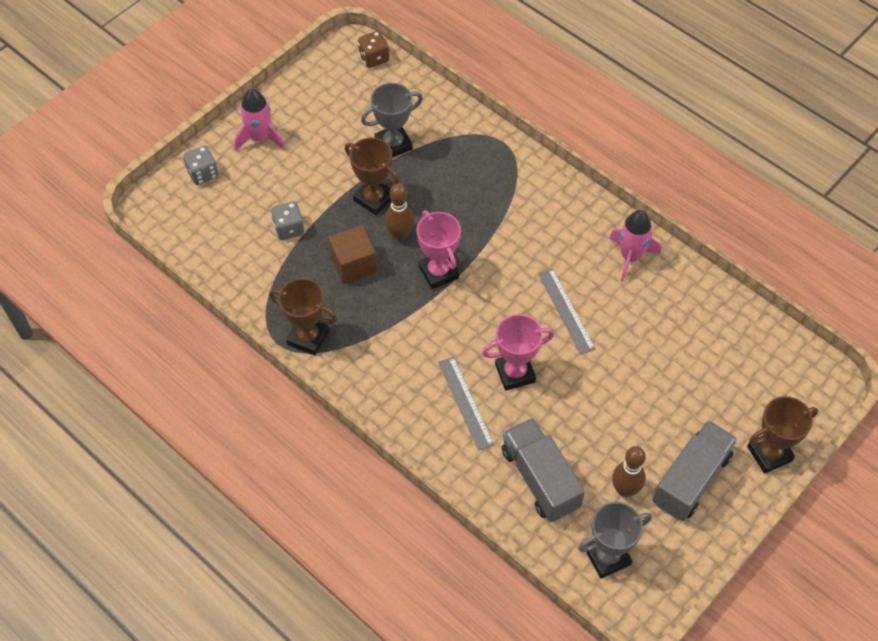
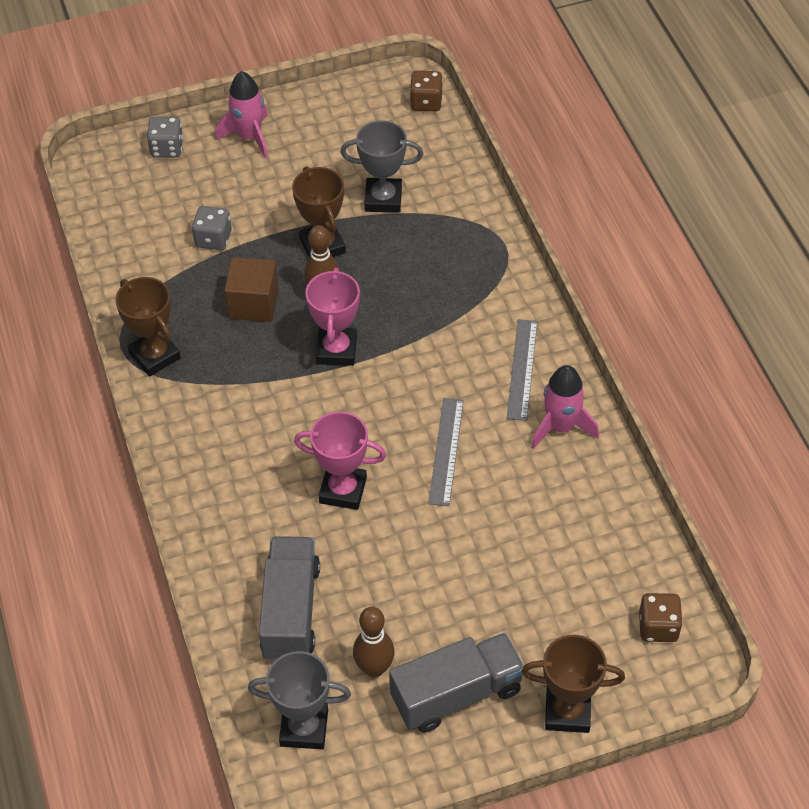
camera: 30 degrees right, 5 degrees down
(465, 403) = (268, 495): grey ruler -> grey ruler (522, 369)
(786, 366) = (658, 627): none -> brown dice

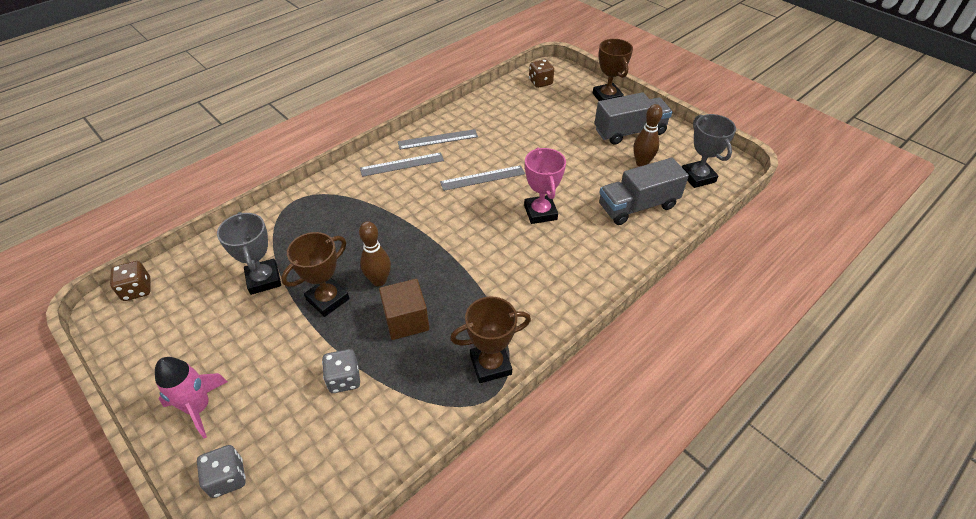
camera: 115 degrees left, 5 degrees down
(155, 356) = (490, 364): brown trophy -> brown trophy turned 45 degrees clockwise
(336, 350) = (429, 254): pink trophy -> none
(456, 694) = (629, 131): grey truck -> grey truck turned 120 degrees clockwise
(561, 427) = (438, 139): pink rocket -> grey ruler

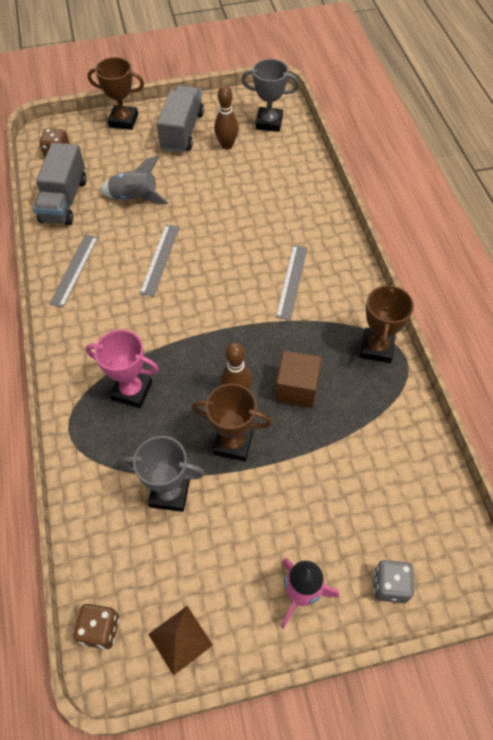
camera: 60 degrees left, 10 degrees up
(139, 340) = (180, 639): none -> brown pyramid
(327, 299) = (233, 443): brown trophy -> brown trophy turned 60 degrees counterclockwise
(344, 379) = (334, 460): grey dice -> none
(402, 164) = (89, 314): grey ruler -> grey ruler (292, 281)
(533, 138) = (135, 198): none -> grey rocket
(540, 212) = (235, 239): pink trophy -> pink trophy (132, 391)
(637, 206) = (274, 175): grey truck -> grey truck (64, 200)

